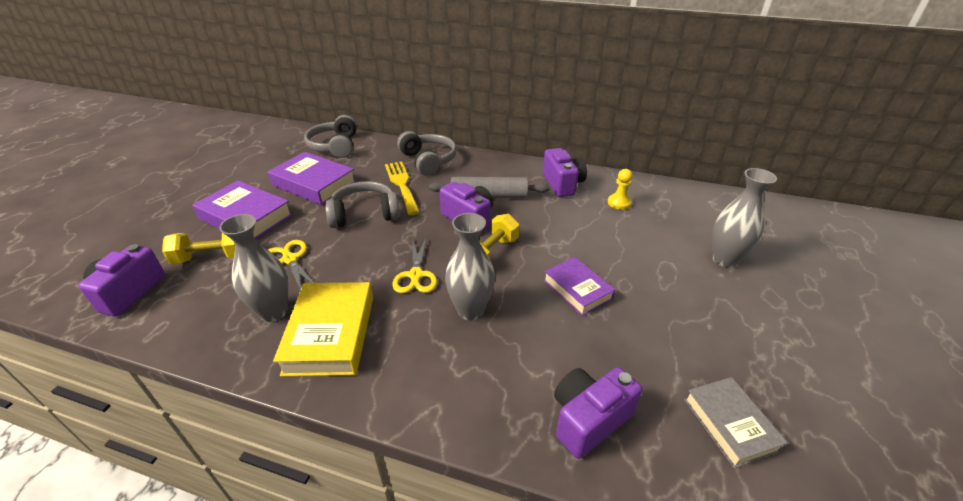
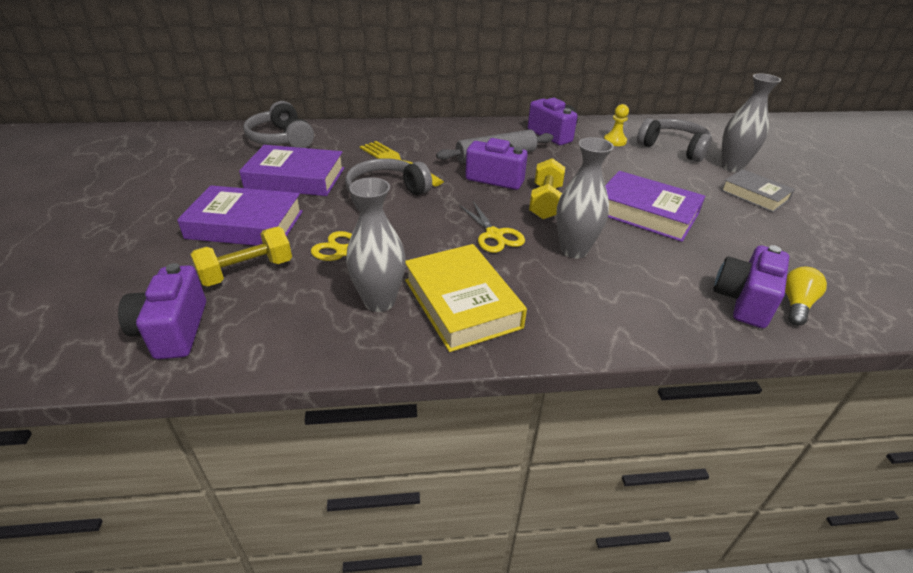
camera: 25 degrees left, 0 degrees up
(428, 160) = (402, 136): grey headphones -> grey headphones (673, 148)
(577, 289) = (646, 213): purple book -> purple book, size x1.56
(643, 444) = (796, 304): none -> yellow light bulb
(729, 424) = (836, 274): grey book -> grey book (754, 195)

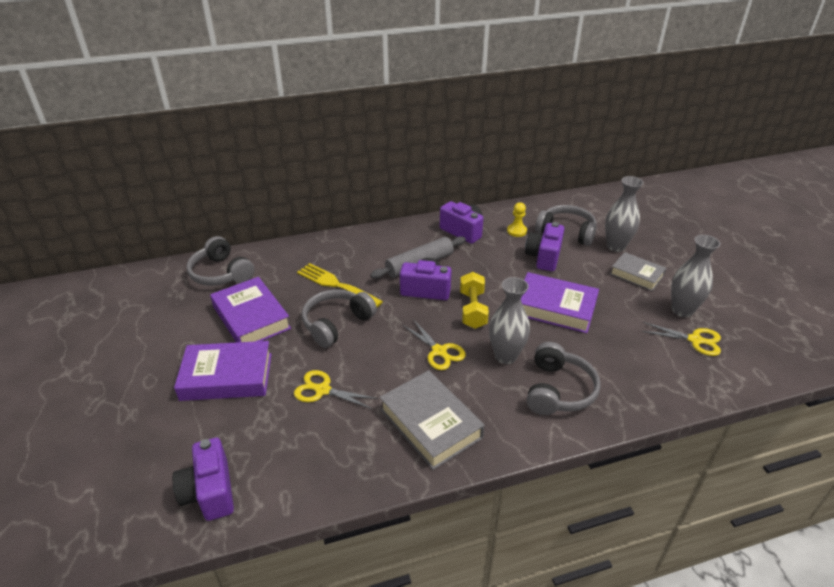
camera: 10 degrees left, 0 degrees up
(247, 271) = (247, 424): yellow dumbbell -> none
(295, 178) = (251, 317): purple book -> purple book turned 60 degrees clockwise
(379, 301) = (366, 434): grey vase -> grey vase (682, 310)
(462, 303) = (430, 423): yellow book -> grey book
(633, 293) = (558, 390): none -> grey headphones
(744, 301) = (639, 382): purple camera -> purple camera (544, 257)
(796, 304) = (676, 379): yellow light bulb -> none
(826, 267) = (695, 340): none -> yellow scissors

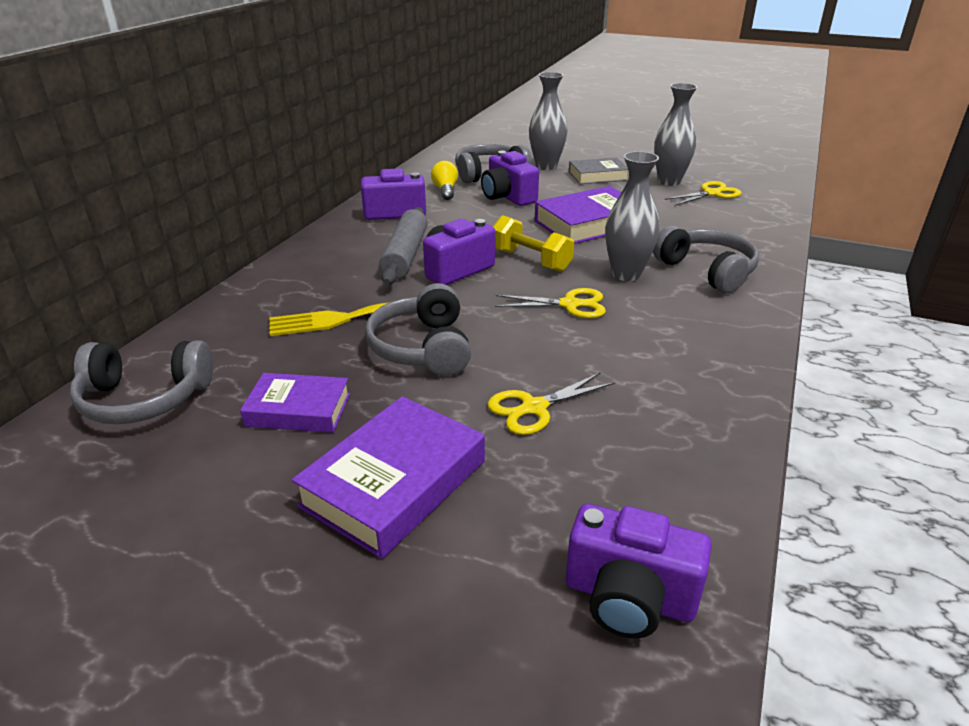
camera: 50 degrees left, 5 degrees down
(251, 317) = (298, 410): purple book -> purple book, size x0.64
(430, 423) = (679, 357): grey book -> none
(516, 231) = (445, 190): yellow pawn -> yellow light bulb

